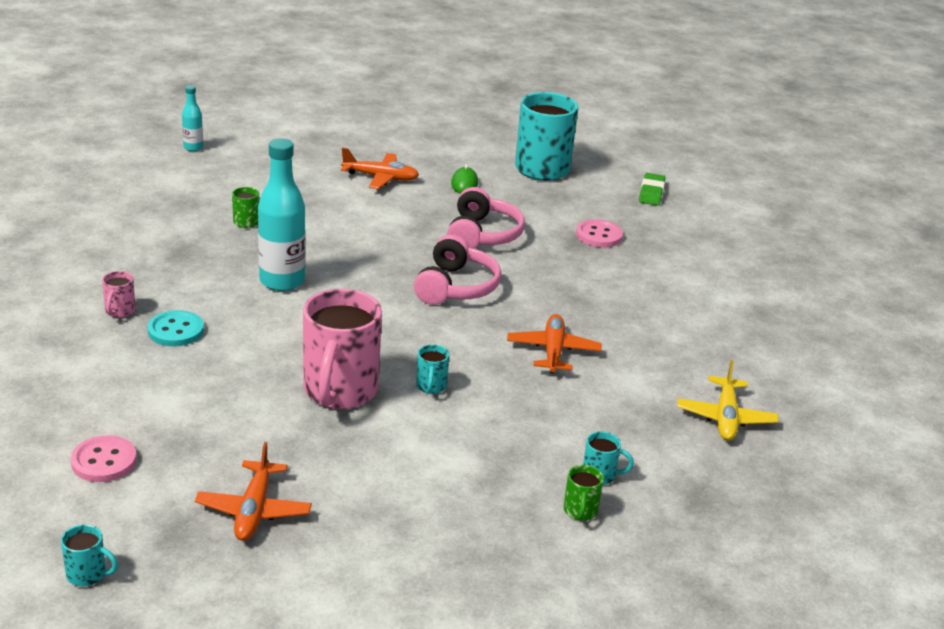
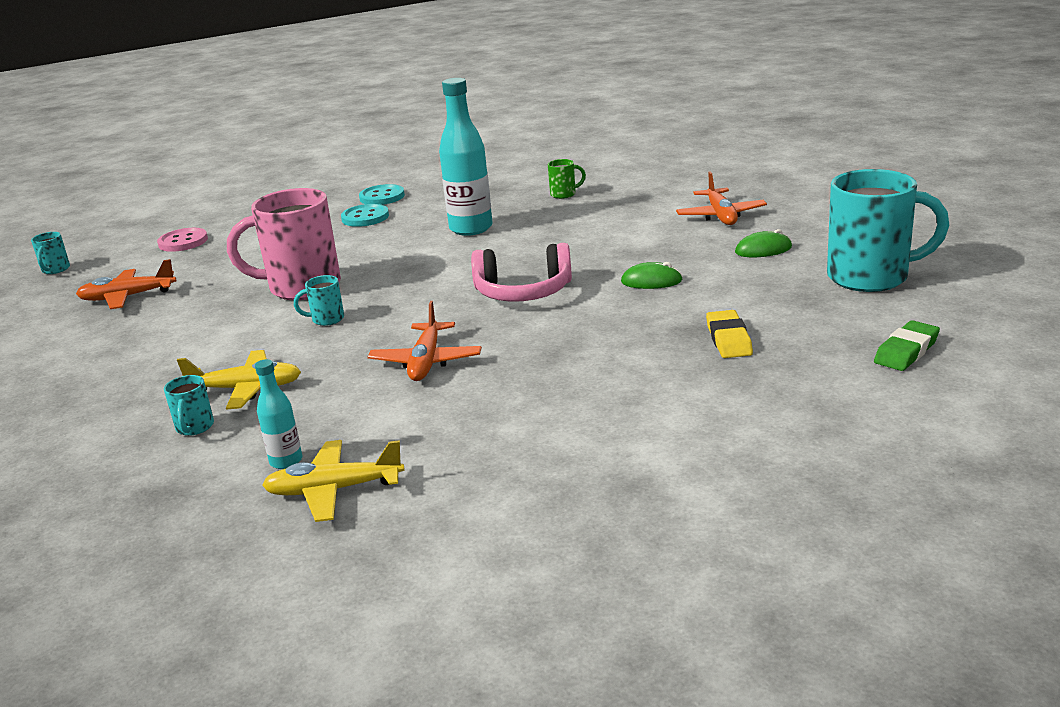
camera: 80 degrees right, 5 degrees down
(119, 311) = (382, 197): pink mug -> turquoise button
(193, 147) = (678, 148): turquoise bottle -> turquoise bottle (286, 461)
(482, 235) = (651, 281): pink headphones -> green mouse
(545, 443) = (246, 389): none -> yellow plane
(553, 351) = (426, 362): orange plane -> orange plane turned 105 degrees clockwise
(580, 511) = (132, 427): green mug -> none
(599, 235) = (729, 339): pink button -> yellow eraser
(651, 193) = (906, 351): green eraser -> green eraser turned 45 degrees counterclockwise

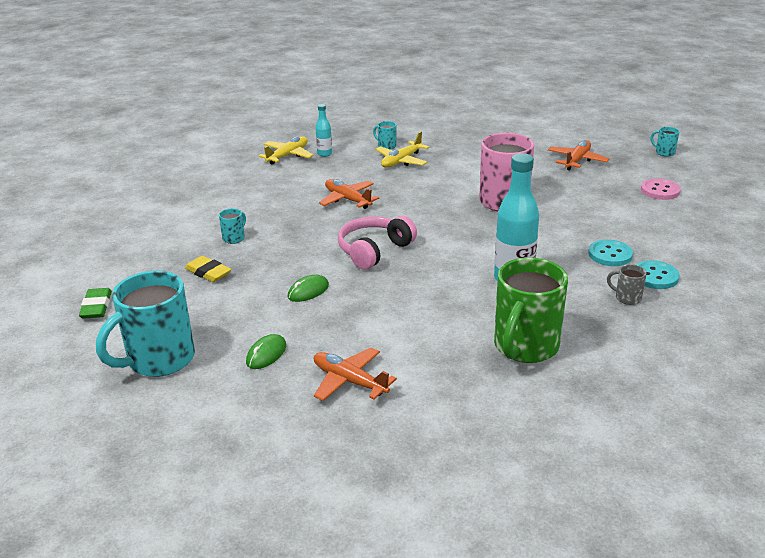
camera: 130 degrees right, 5 degrees up
(326, 319) = (445, 194): turquoise mug -> turquoise mug (234, 238)
(434, 194) = (627, 298): none -> grey mug
(564, 194) = (525, 347): green mug -> green mug, size x2.38

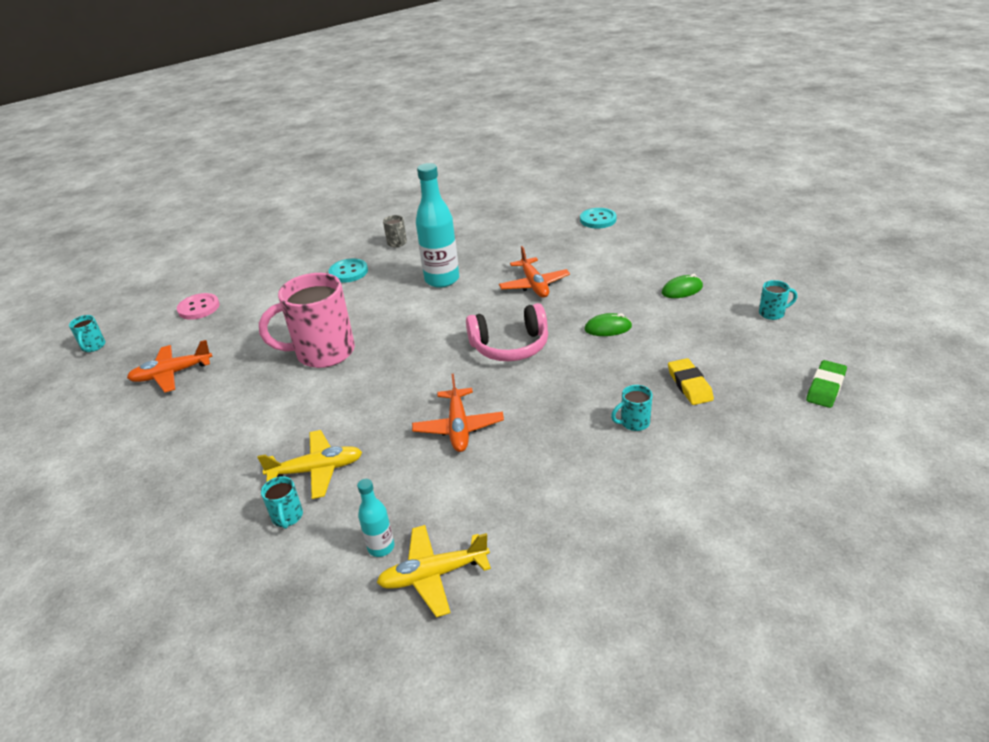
camera: 140 degrees left, 5 degrees up
(159, 360) = (772, 313): turquoise mug -> turquoise mug, size x0.42
(349, 381) = (636, 256): orange plane -> orange plane (534, 285)
(525, 347) = (504, 239): green mug -> none
(655, 276) = (354, 248): turquoise button -> turquoise button (598, 220)

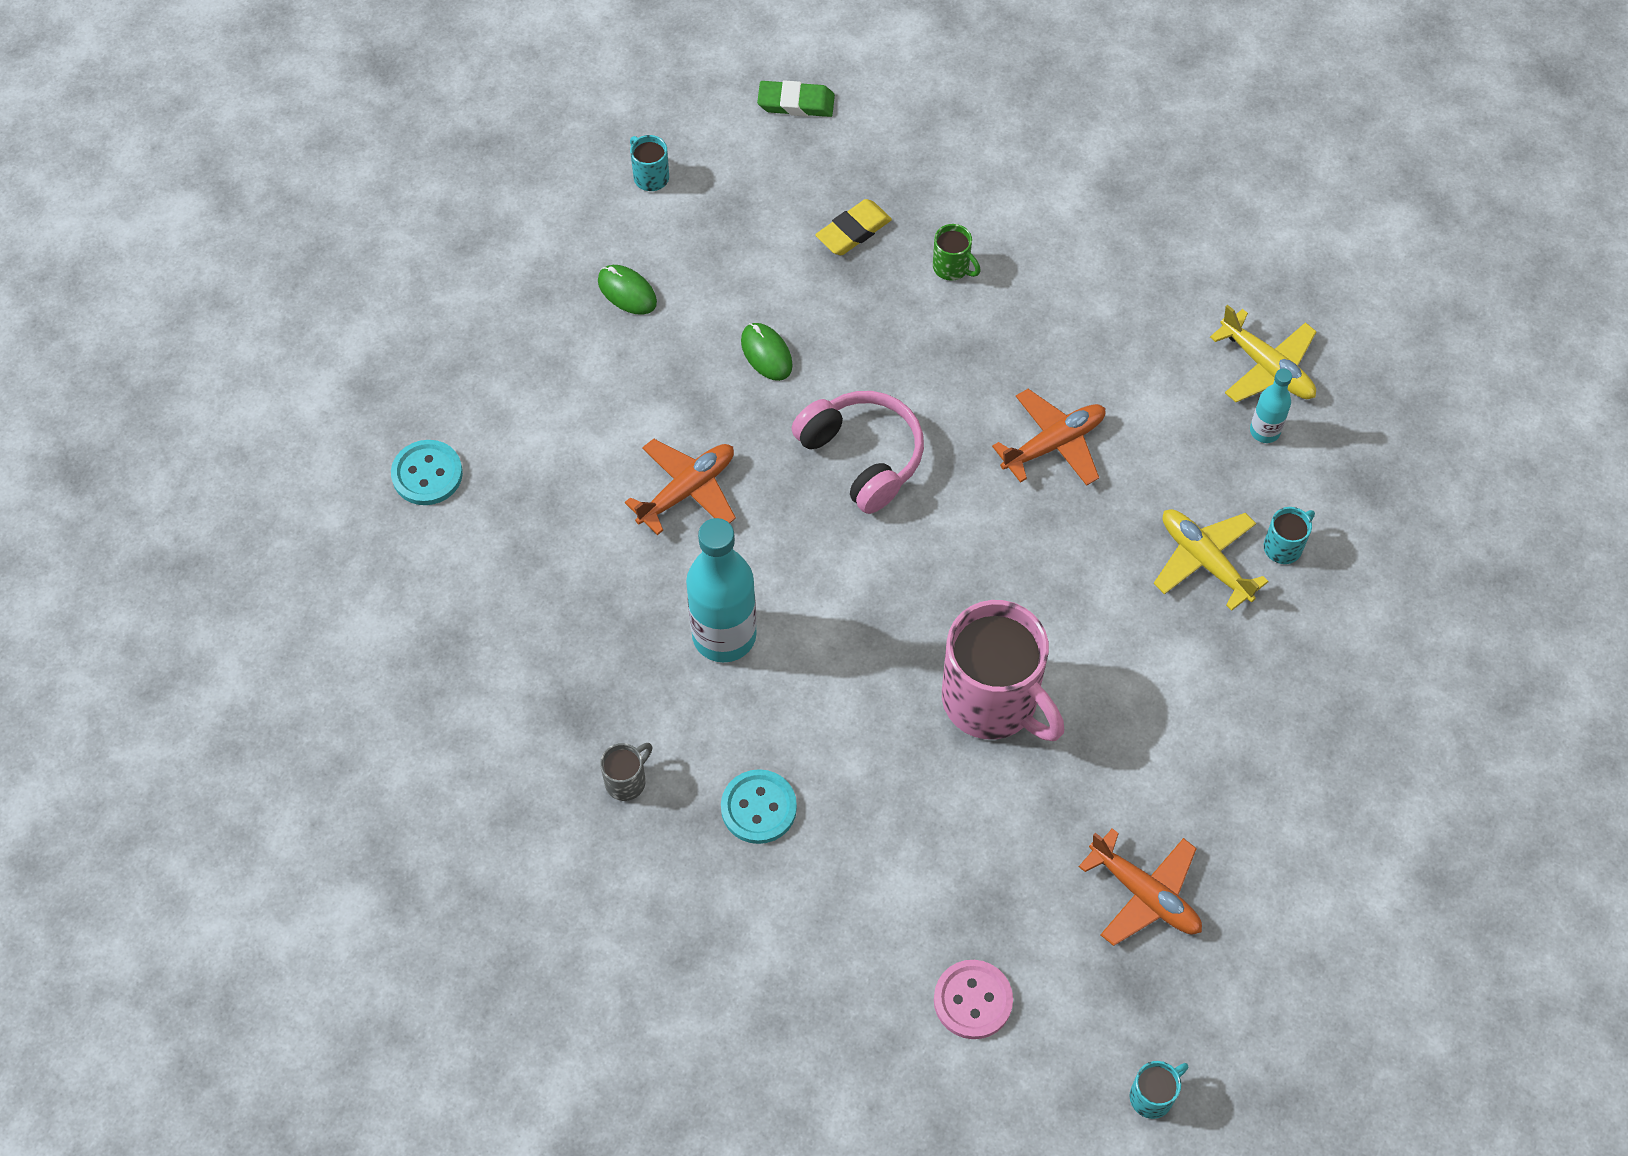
camera: 120 degrees left, 25 degrees up
(634, 423) = (952, 267): turquoise mug -> green mug

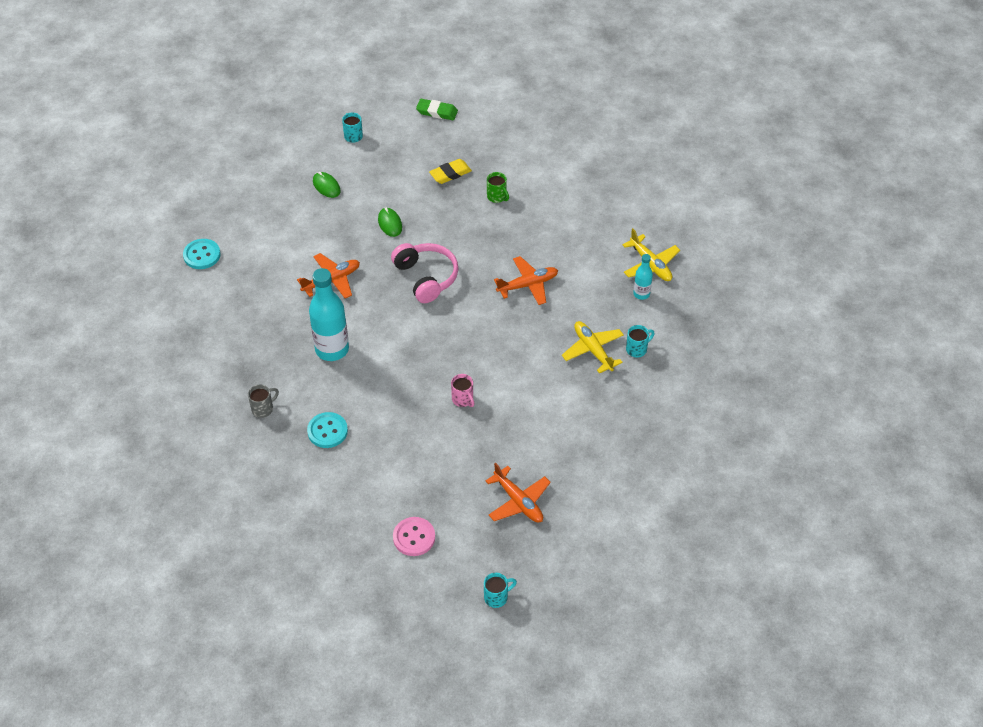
camera: 10 degrees right, 10 degrees down
(992, 701) = (463, 399): pink mug -> pink mug, size x0.42

